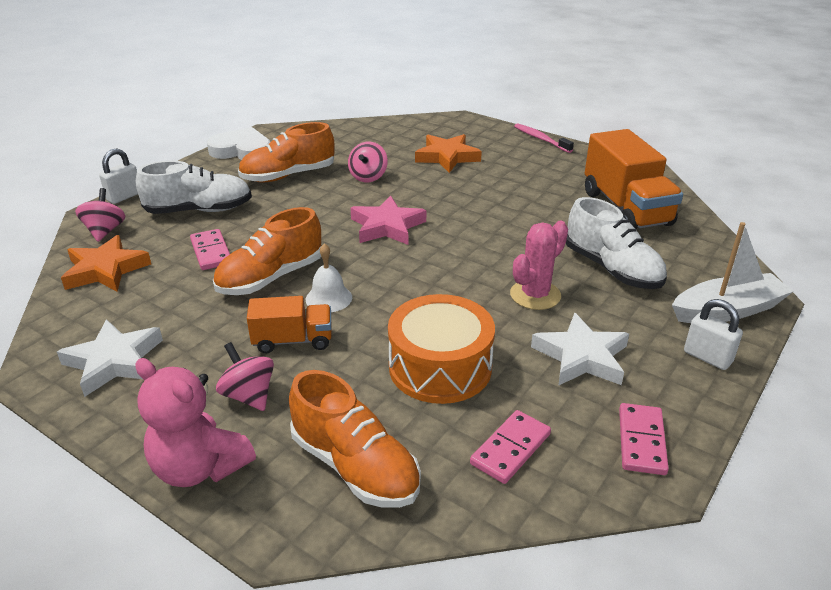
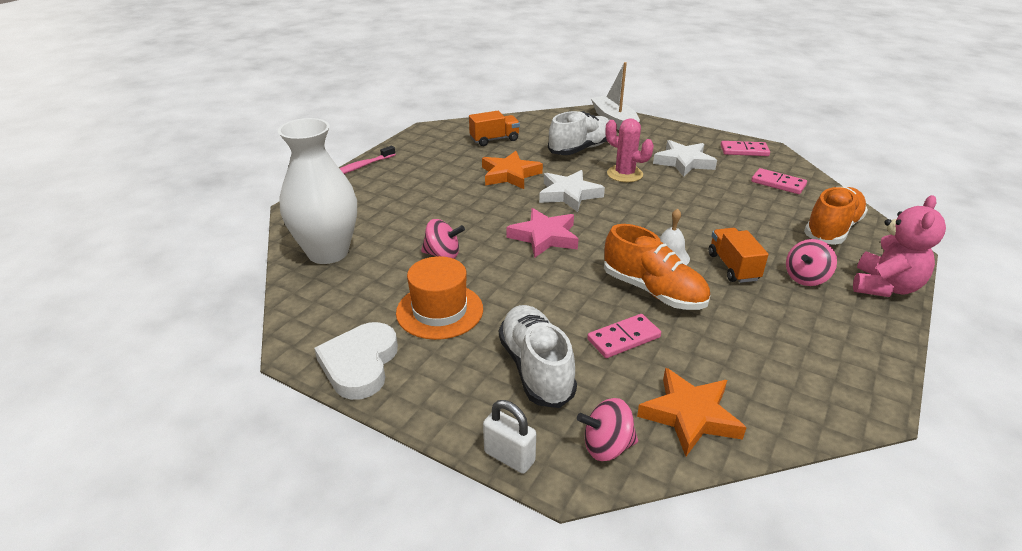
camera: 95 degrees left, 0 degrees up
(114, 361) = (822, 360): white star -> white star (569, 194)
(288, 175) = (439, 311): orange shoe -> orange hat
(385, 133) = (328, 252): none -> white vase
(440, 367) = (723, 206): orange drum -> none
(447, 157) = (397, 212): orange star -> orange star (510, 175)
(626, 208) = (494, 139): orange truck -> orange truck, size x0.56
(707, 357) = (663, 130): white padlock -> none

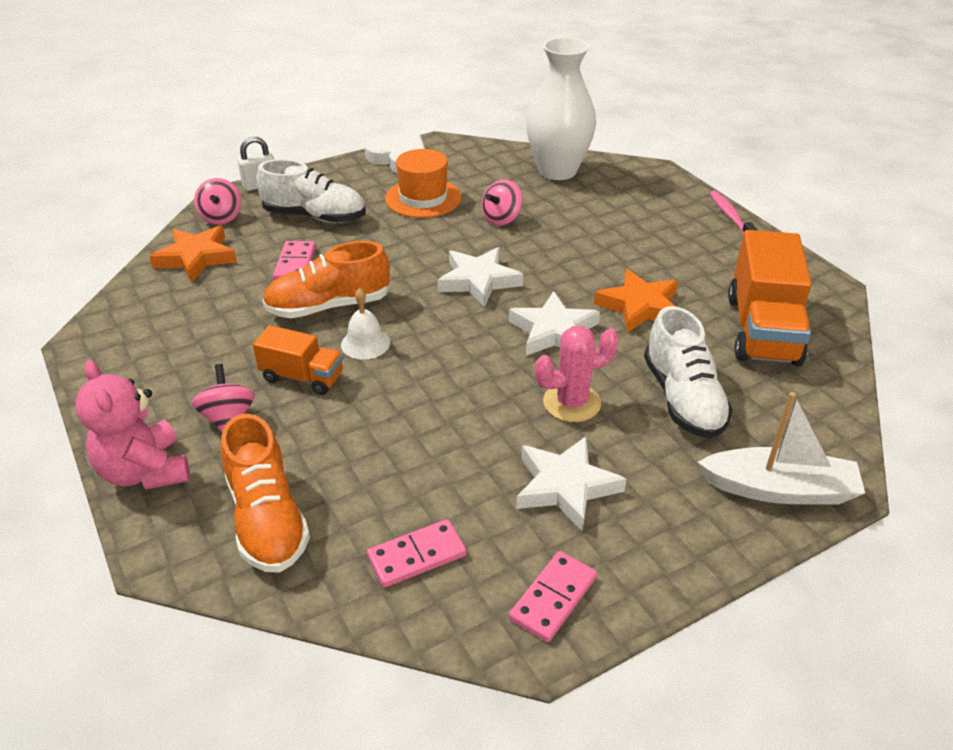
camera: 120 degrees right, 5 degrees up
(494, 139) = (762, 330): orange truck -> orange truck, size x1.77
(544, 237) = (478, 281): pink star -> white star
(606, 446) = (221, 217): pink spinning top -> pink spinning top turned 150 degrees clockwise

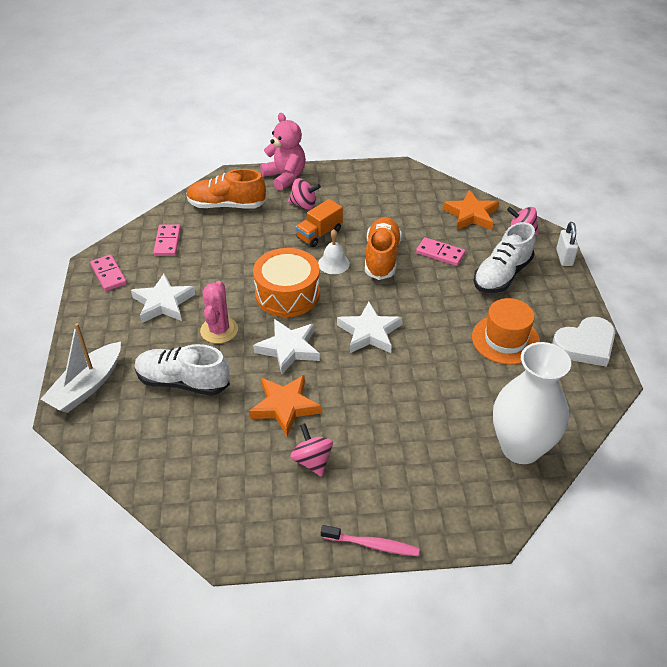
camera: 115 degrees right, 5 degrees up
(145, 471) = (285, 177): pink teddy bear -> pink teddy bear turned 60 degrees clockwise
(456, 365) = (287, 294): none -> orange drum
(501, 219) = (449, 375): pink spinning top -> pink spinning top (312, 460)
(762, 330) = (211, 465): orange truck -> none

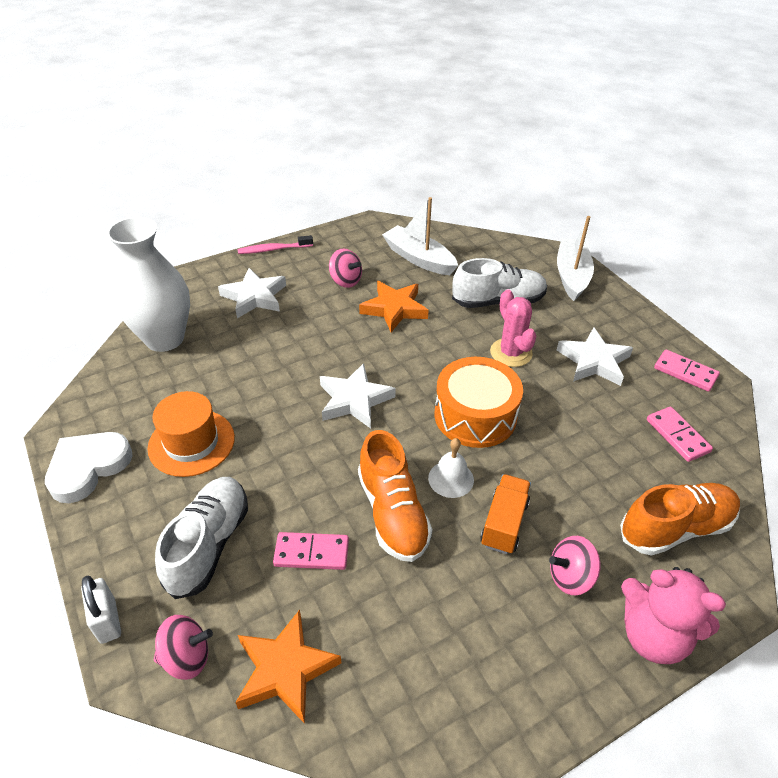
camera: 155 degrees right, 0 degrees up
(215, 465) = (419, 258): none -> white boat
(289, 349) = (427, 357): white star -> white star (254, 297)

